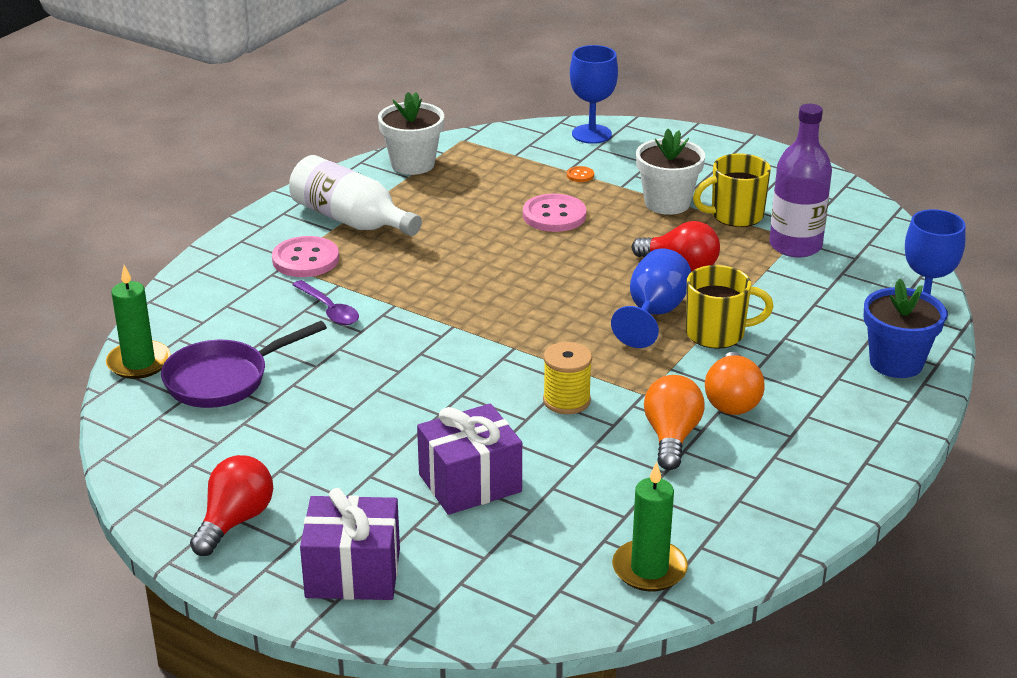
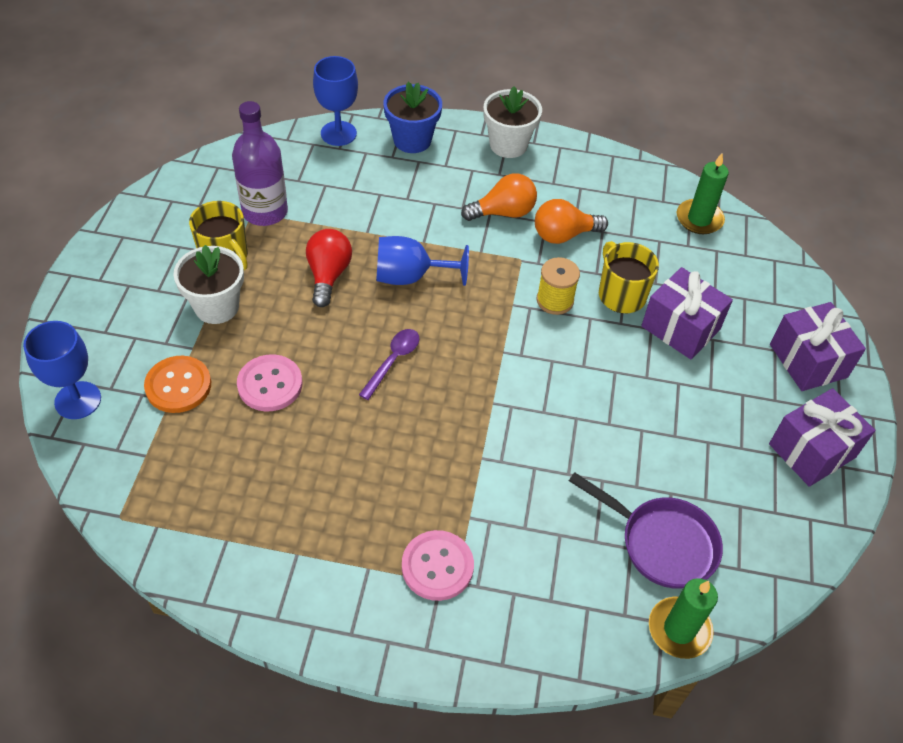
camera: 115 degrees left, 20 degrees up
(235, 521) = (812, 450): red light bulb -> purple gift
(329, 310) = (515, 506): purple spoon -> purple spoon (393, 361)
(351, 220) = (343, 557): white bottle -> none
(412, 164) = (195, 546): white flower pot -> white flower pot (508, 145)
(580, 175) = (178, 386): orange button -> orange button, size x2.21
(717, 333) = (421, 235): yellow mug -> yellow mug (621, 294)

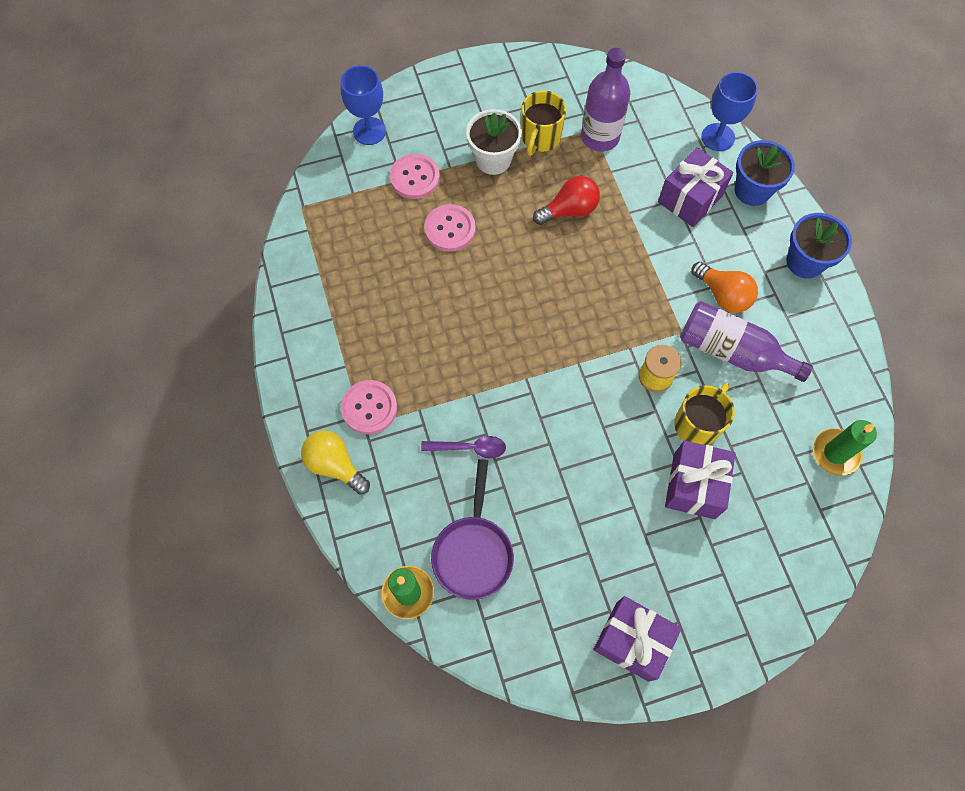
camera: 65 degrees right, 15 degrees up
(178, 386) = (415, 178): orange button -> pink button
(393, 361) = (520, 293): purple spoon -> purple spoon (469, 448)
(410, 277) = (606, 264): blue goblet -> none
(488, 636) = (335, 465): none -> yellow light bulb
(508, 145) = (805, 262): white flower pot -> blue flower pot
(563, 235) = (732, 351): orange light bulb -> purple bottle
(808, 361) = (730, 607): purple gift -> purple gift (690, 199)

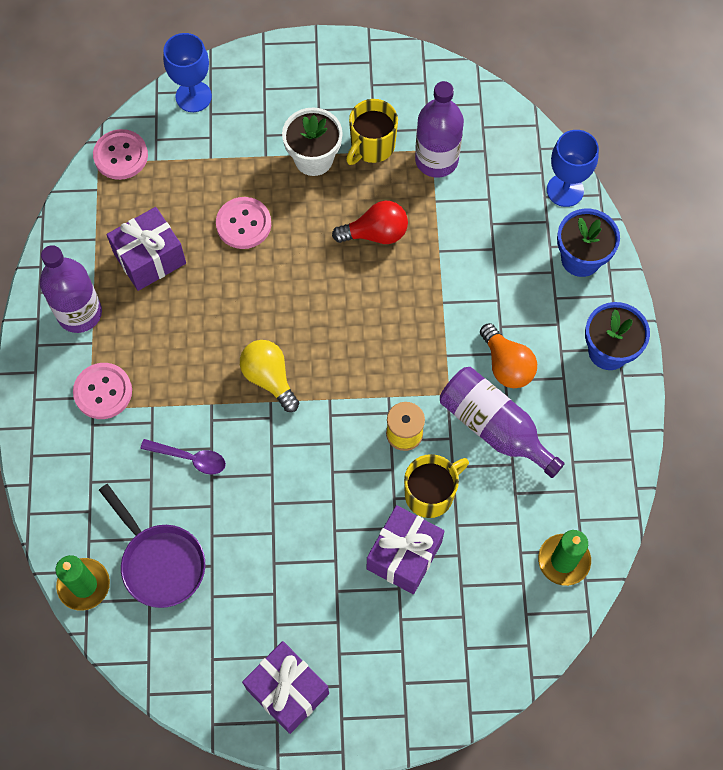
camera: 15 degrees right, 0 degrees up
(325, 342) = (79, 313): none -> purple bottle
(335, 465) = (51, 441): yellow light bulb -> yellow light bulb (269, 378)
(415, 178) = (225, 159): pink button -> pink button (121, 156)
(473, 552) = (160, 562): purple pan -> purple pan turned 60 degrees counterclockwise
(690, 199) = (509, 252): purple gift -> purple gift (150, 258)

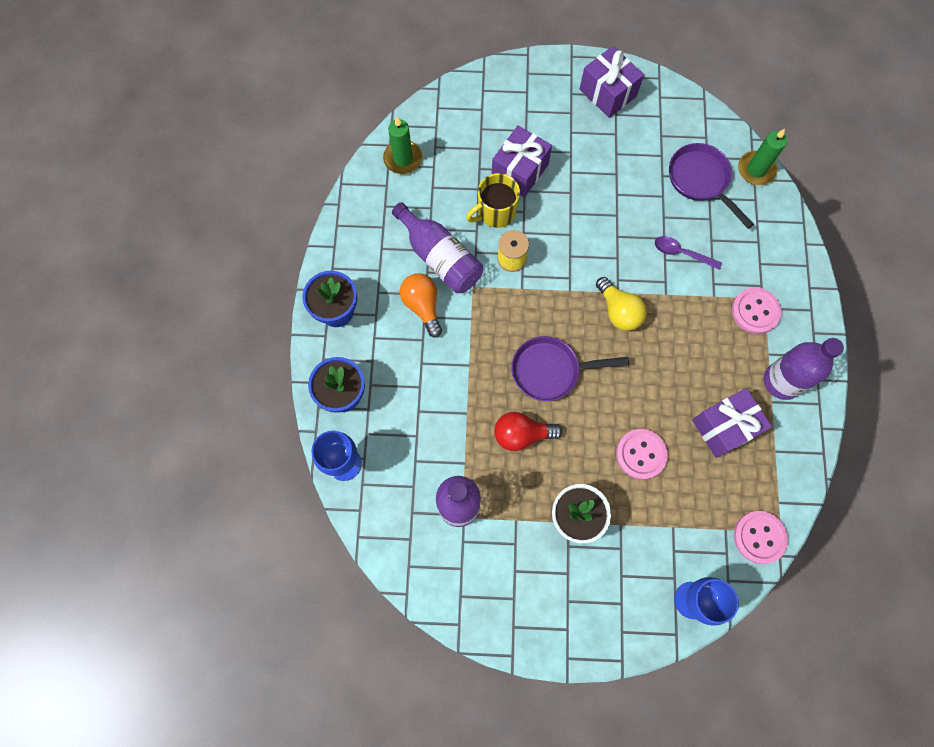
camera: 175 degrees left, 5 degrees up
(347, 303) = (550, 371): none -> purple pan
(372, 146) = (519, 527): yellow mug -> none

